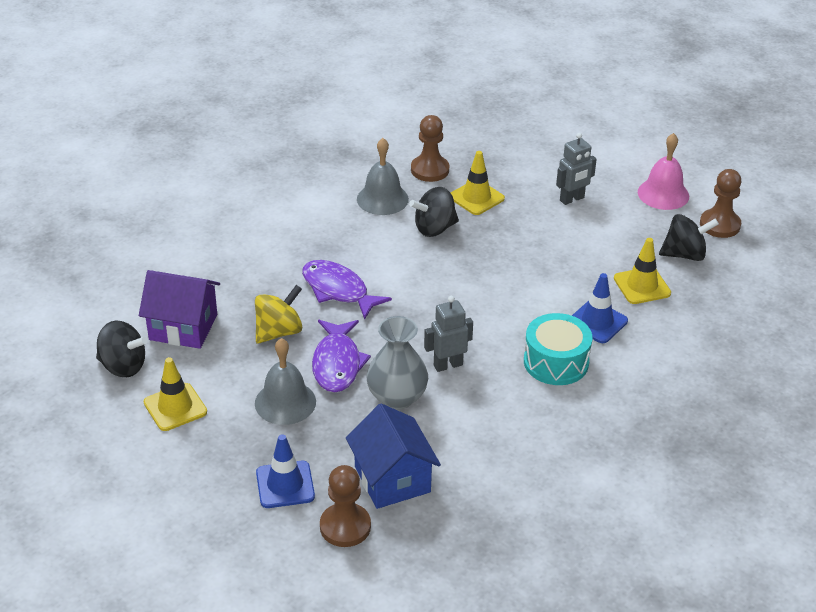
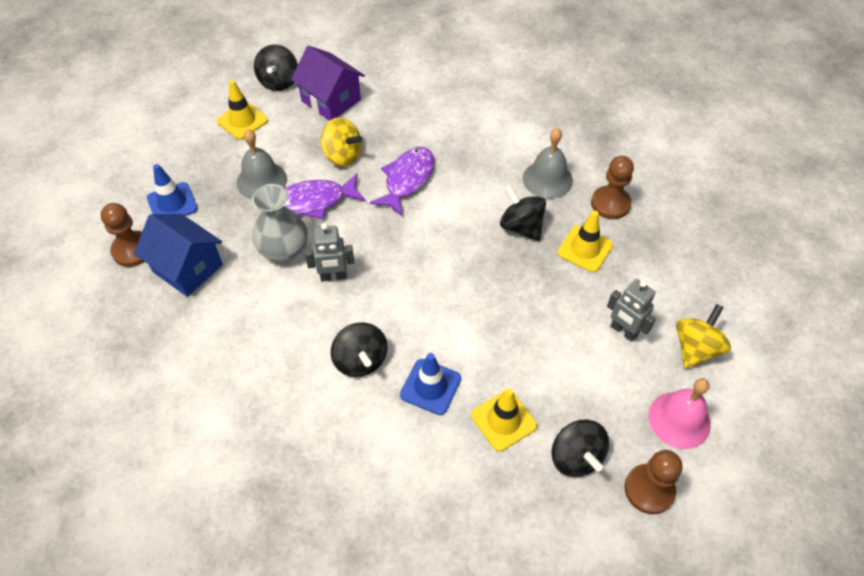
camera: 75 degrees right, 15 degrees up
(183, 327) = (331, 100): purple house -> purple house turned 45 degrees counterclockwise
(392, 479) = (187, 268): blue house -> blue house turned 75 degrees clockwise
(448, 365) = (333, 277): grey robot -> grey robot turned 120 degrees clockwise
(556, 362) = (360, 360): turquoise drum -> black spinning top
(600, 167) = (695, 348): none -> yellow spinning top

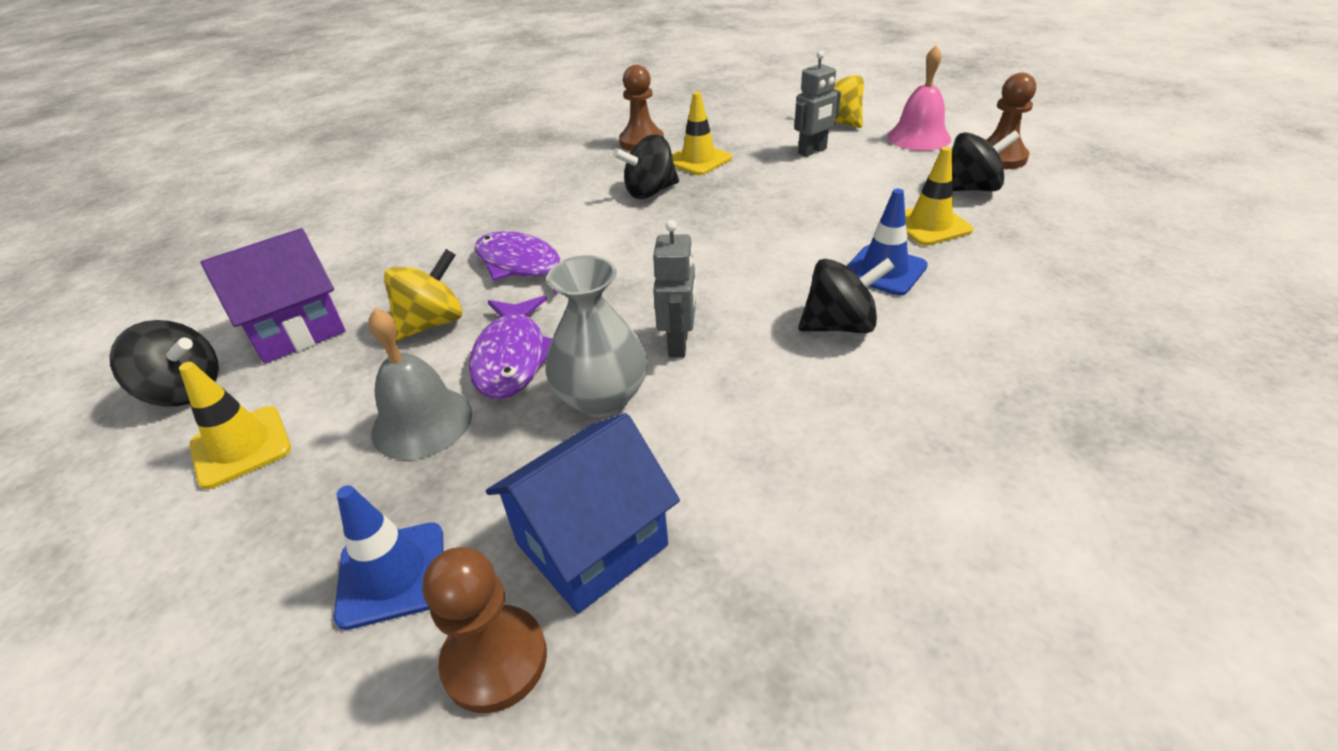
camera: 75 degrees left, 15 degrees down
(547, 179) = (586, 171): grey bell -> none

